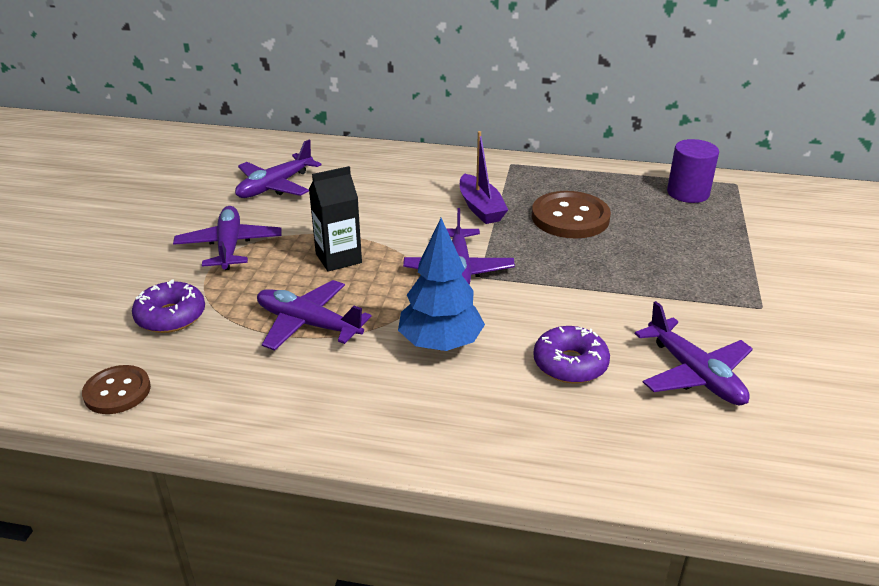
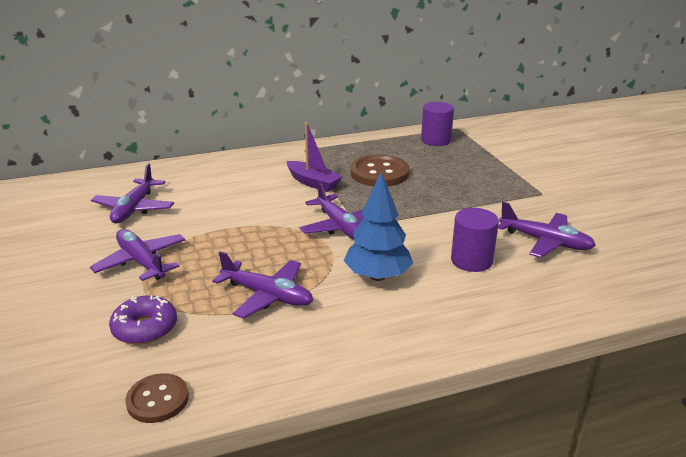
camera: 30 degrees left, 5 degrees down
(308, 324) = (267, 295): purple plane -> purple plane turned 150 degrees counterclockwise
(338, 258) = (243, 244): black carton -> none
(570, 364) = (471, 260): purple donut -> purple cylinder

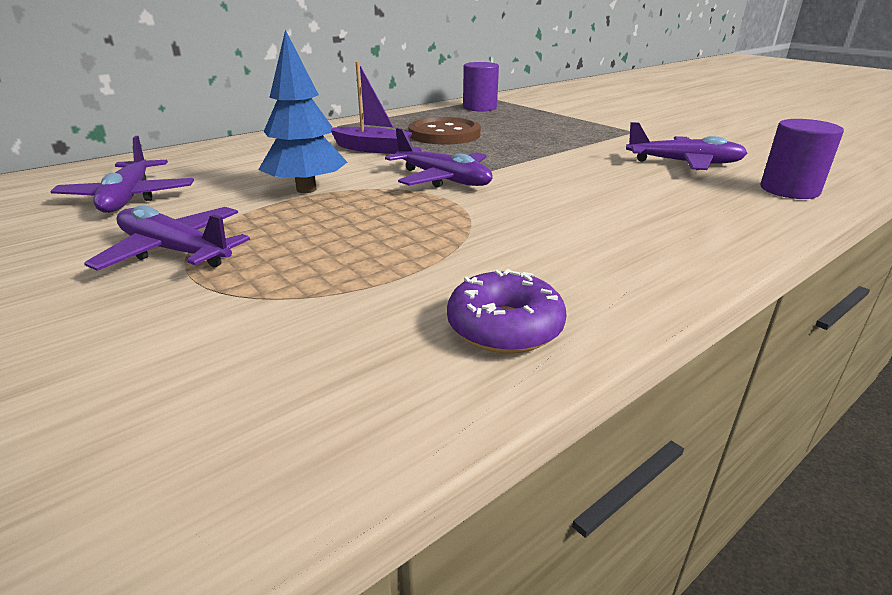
camera: 20 degrees left, 0 degrees up
(145, 328) = (232, 331): purple donut -> purple donut (504, 327)
(157, 400) = (328, 436): brown button -> none
(267, 295) = (408, 257): purple plane -> none
(377, 276) = (537, 215): blue tree -> blue tree (306, 189)
(471, 260) = (629, 187): purple cylinder -> purple cylinder (789, 190)

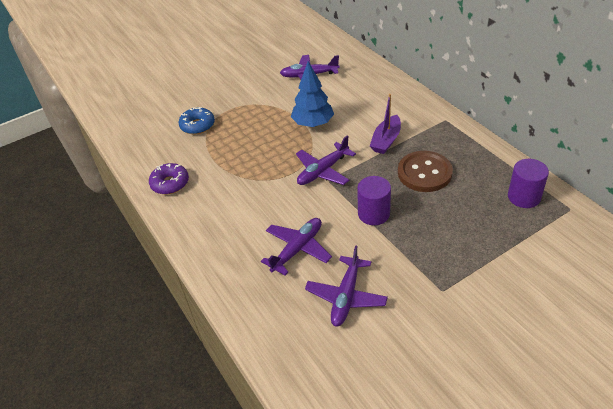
camera: 100 degrees right, 15 degrees up
(174, 251) = (249, 101): purple plane -> purple plane (297, 249)
(240, 315) = (197, 125): none -> blue donut
(789, 190) = (282, 336): purple cylinder -> purple cylinder (373, 214)

